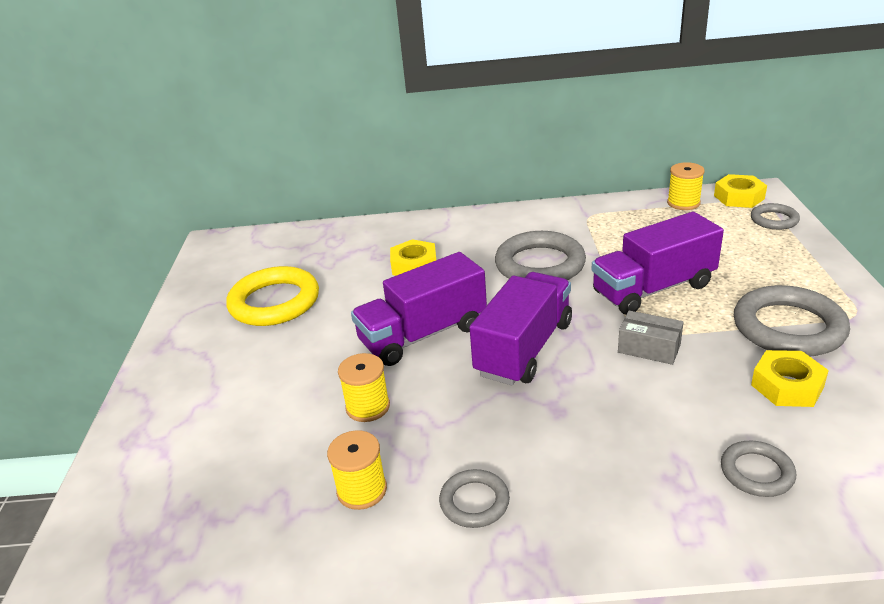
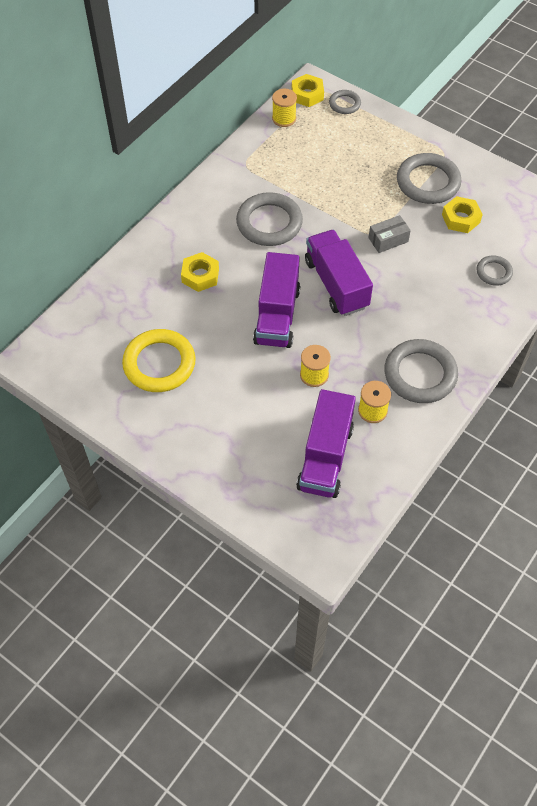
camera: 55 degrees left, 25 degrees up
(474, 502) = (420, 374): grey ring -> grey ring, size x1.89
(653, 289) = (346, 199): purple truck -> purple truck (325, 457)

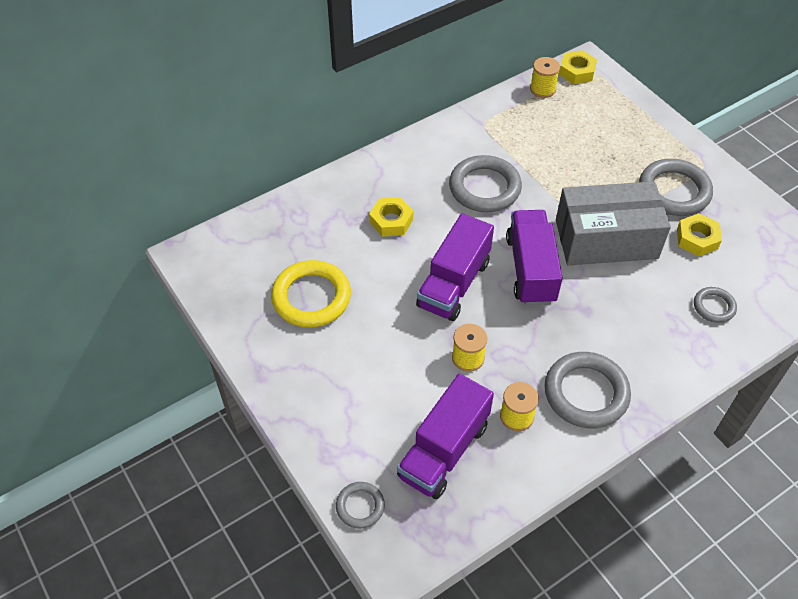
camera: 20 degrees right, 5 degrees down
(344, 104) = (613, 90): grey ring -> grey ring (360, 506)
(388, 240) = (606, 239): grey box -> grey box, size x2.40

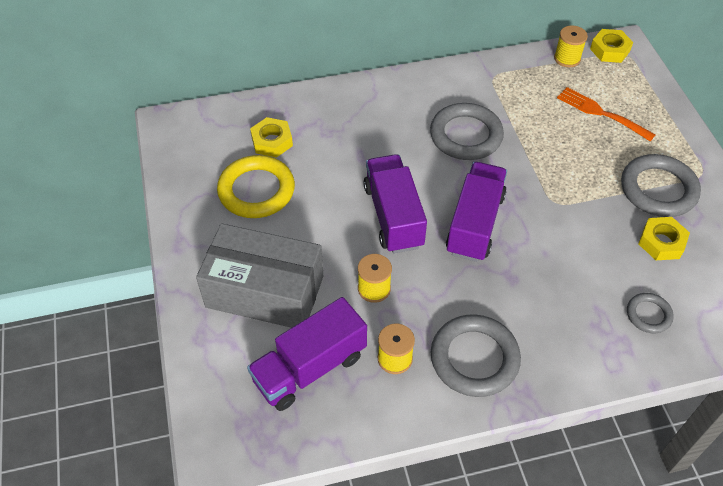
camera: 20 degrees right, 0 degrees up
(360, 506) = (208, 393): grey ring -> none
(391, 221) = (362, 142): yellow nut -> yellow nut (272, 141)
(454, 284) = (393, 216): purple truck -> purple truck turned 120 degrees clockwise
(595, 133) = (601, 113): none -> orange fork
(606, 239) = (565, 216): grey box -> grey box (265, 291)

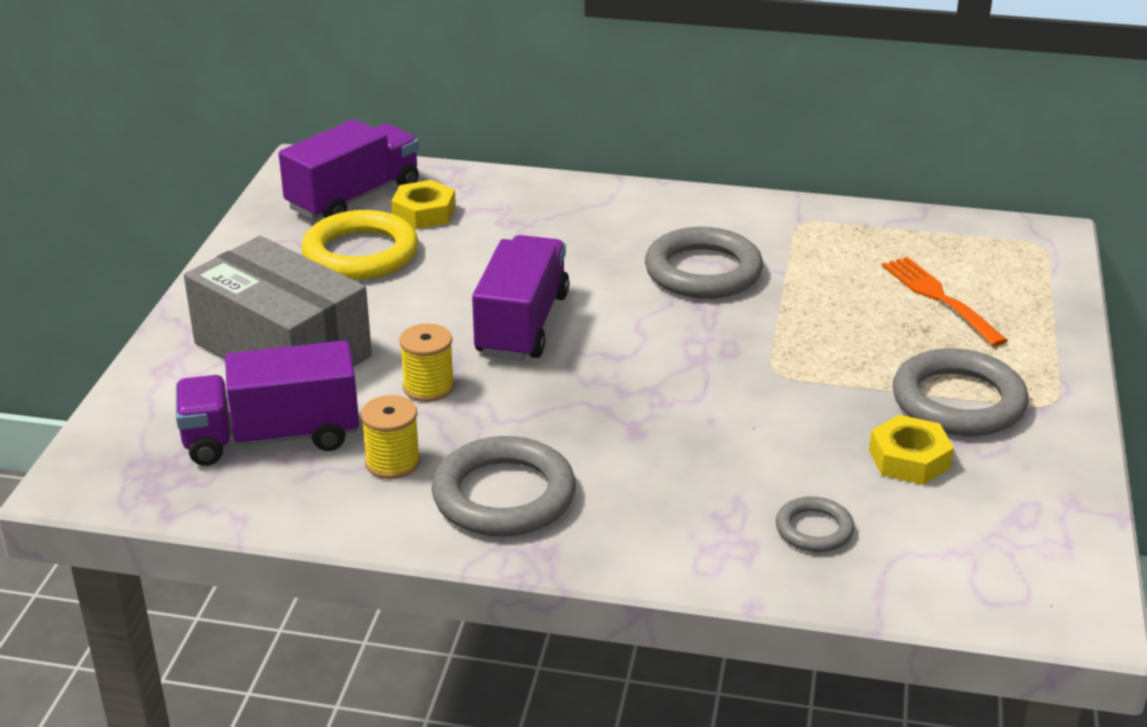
camera: 25 degrees right, 20 degrees down
(475, 224) = (632, 362): purple truck -> purple truck (354, 197)
(567, 58) = (937, 229): yellow spool -> none
(609, 50) = (1017, 235): yellow nut -> none

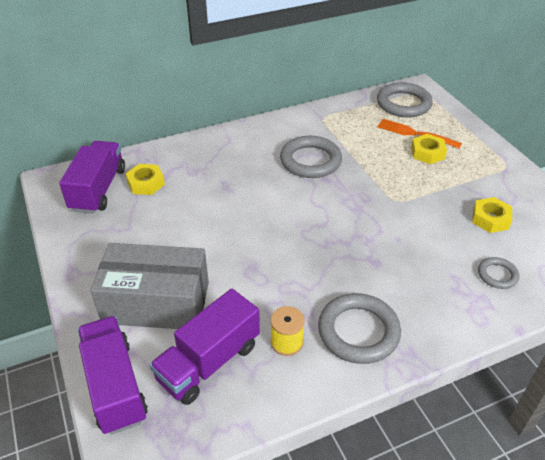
camera: 35 degrees left, 10 degrees up
(360, 253) = (137, 222): yellow ring -> none
(428, 387) = (256, 286): yellow spool -> none
(522, 324) = (262, 227): purple truck -> purple truck (115, 386)
(924, 332) = (427, 153): none -> yellow nut
(958, 401) = (475, 181): grey ring -> grey ring (403, 104)

